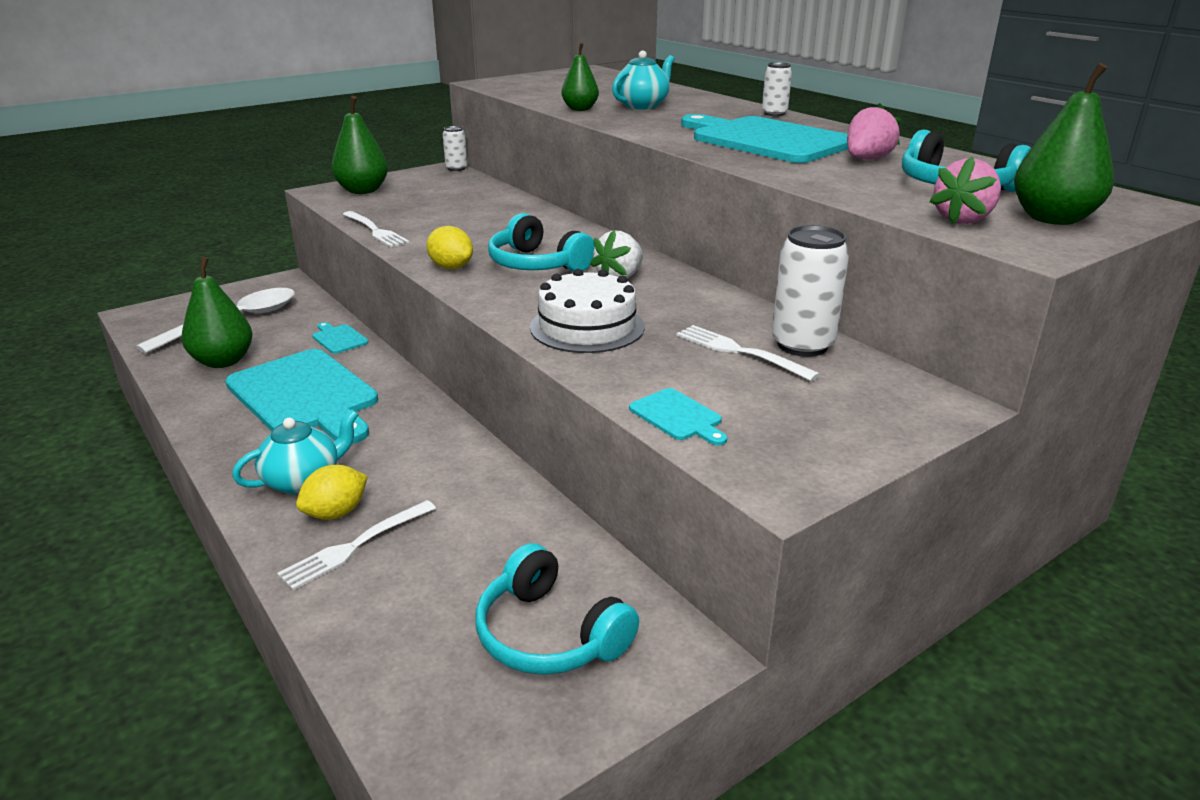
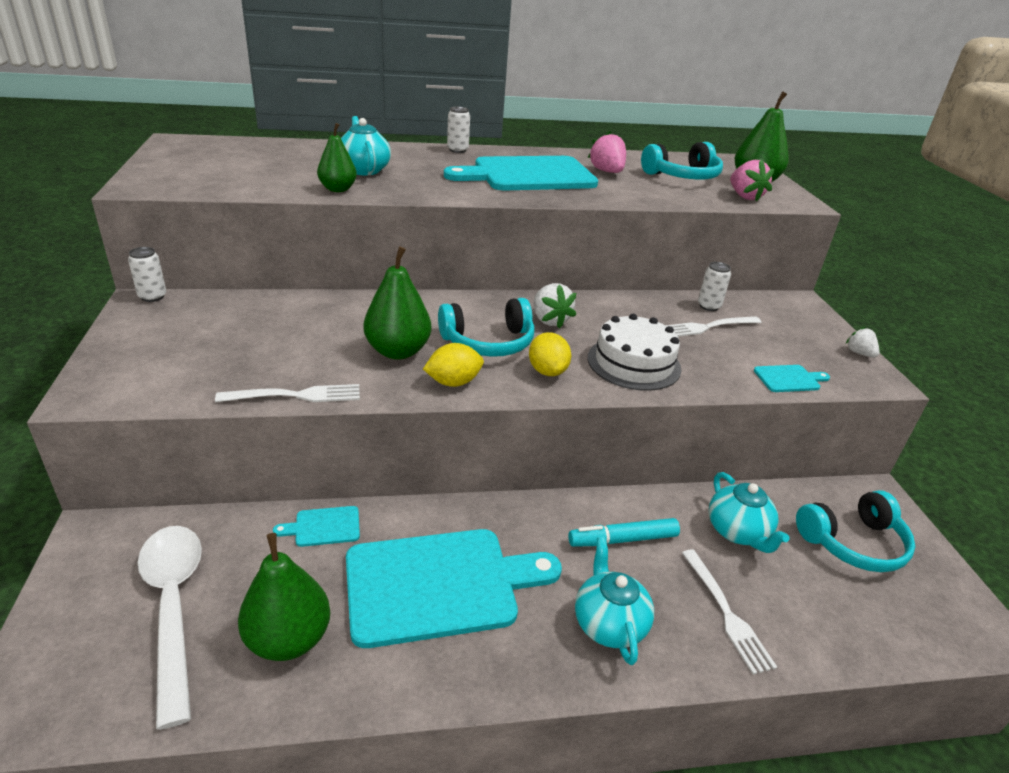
camera: 65 degrees left, 5 degrees up
(336, 513) = (673, 613): yellow lemon -> yellow lemon (547, 371)
(363, 191) = (137, 368): green pear -> green pear (398, 351)
(423, 466) = (623, 539): none -> turquoise marker
(494, 535) = (738, 532): none -> turquoise teapot
(802, 345) = (708, 306): white can -> white can, size x0.57
(843, 465) = (859, 353): none -> white strawberry

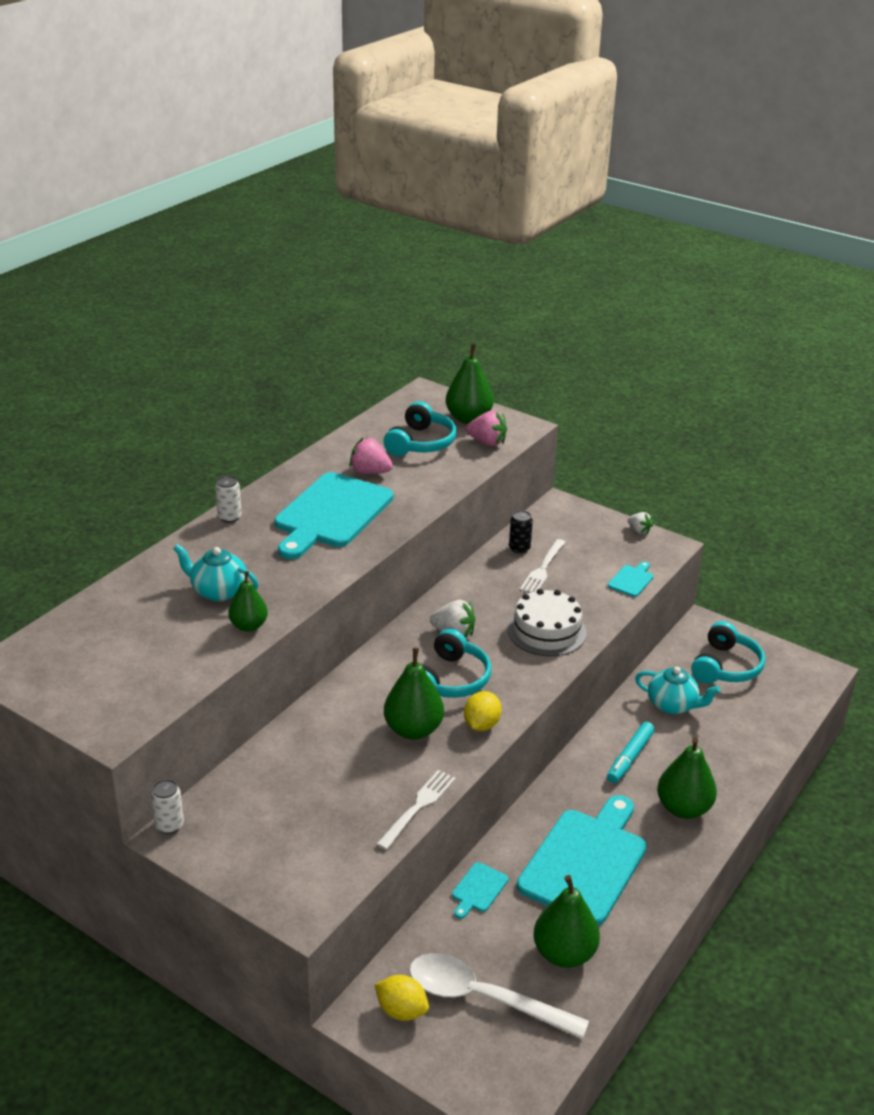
camera: 45 degrees left, 0 degrees up
(547, 371) = (514, 675): yellow lemon -> yellow lemon (401, 1010)
(609, 623) = (683, 808): turquoise teapot -> green pear
(708, 306) = (519, 548): white can -> black can
(726, 613) = (721, 756): white fork -> none
(859, 353) = (639, 530): white strawberry -> white strawberry turned 150 degrees counterclockwise

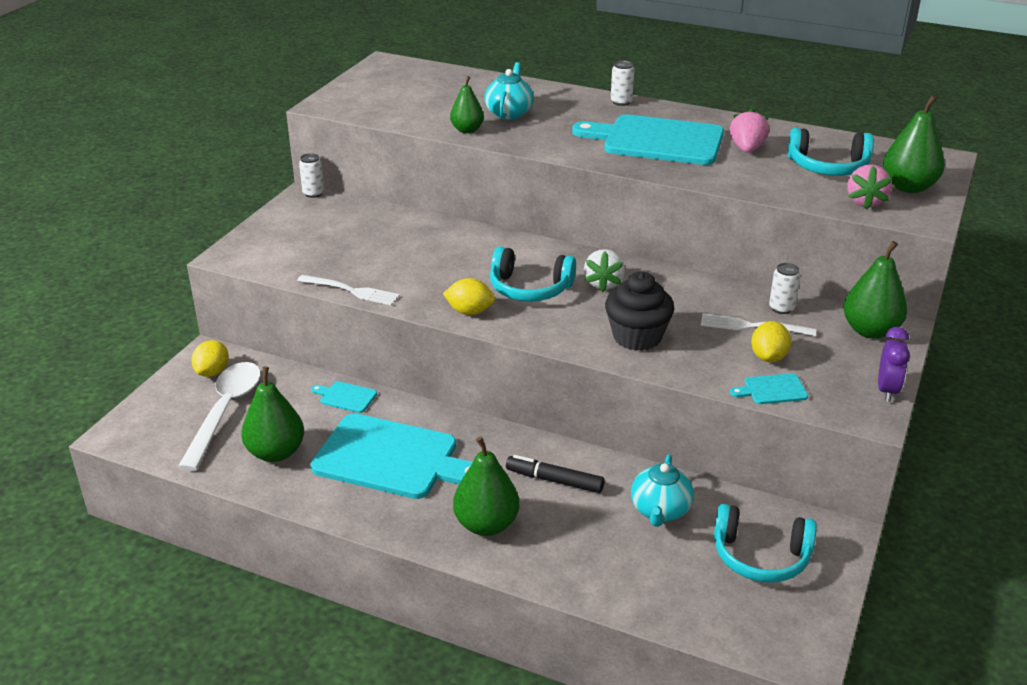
camera: 80 degrees right, 0 degrees up
(413, 730) = (451, 278): green pear -> green pear (870, 331)
(519, 548) = (781, 308): black can -> white can
(546, 631) = (637, 337): white cake -> black cupcake
(588, 571) = (768, 357): none -> yellow lemon
(630, 757) = (555, 480): turquoise marker -> black marker
(632, 580) = (772, 390): turquoise cutting board -> turquoise cutting board turned 150 degrees clockwise
(639, 530) = (887, 390): white strawberry -> purple clock

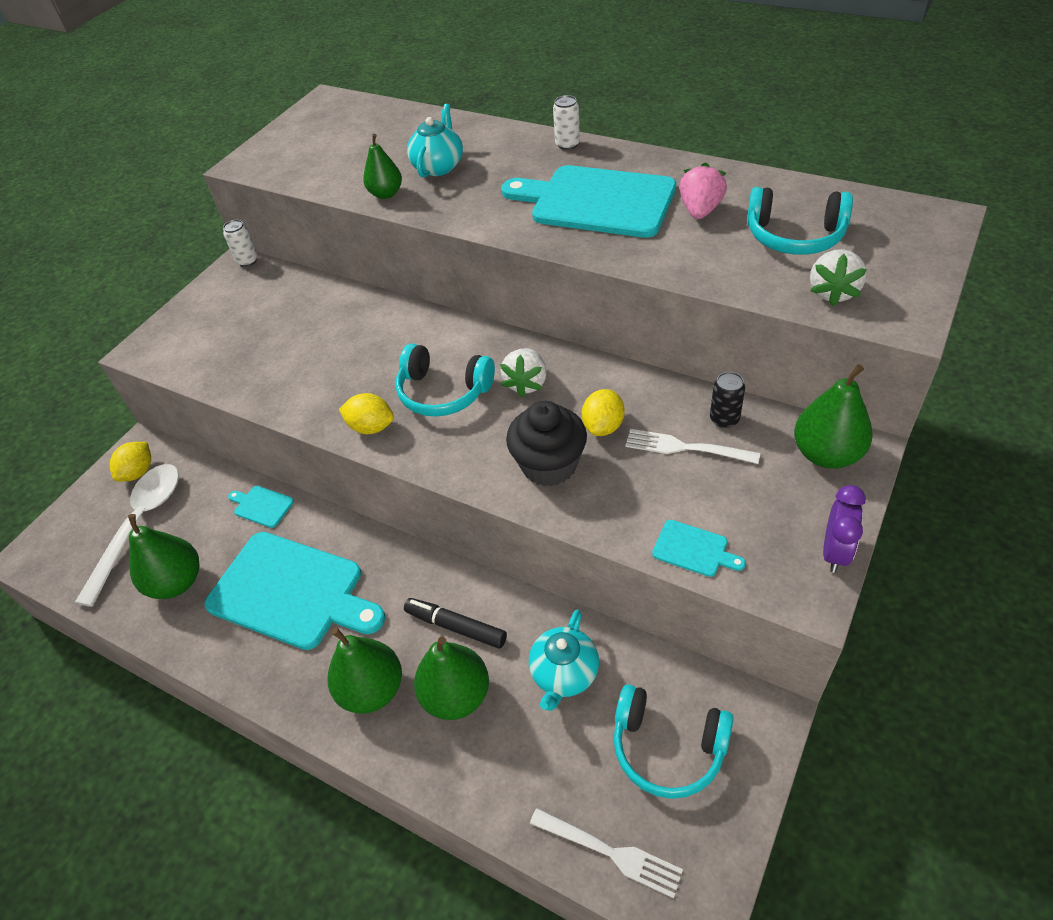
camera: 10 degrees right, 15 degrees up
(351, 291) = (253, 397): white fork -> white fork (610, 852)
(768, 357) = (697, 497): yellow lemon -> yellow lemon (603, 426)
(772, 390) = (693, 549): turquoise cutting board -> turquoise cutting board turned 150 degrees counterclockwise
(781, 308) = (724, 419): white can -> black can
(865, 202) = (832, 292): pink strawberry -> white strawberry
(908, 187) = (891, 266): green pear -> green pear (456, 695)

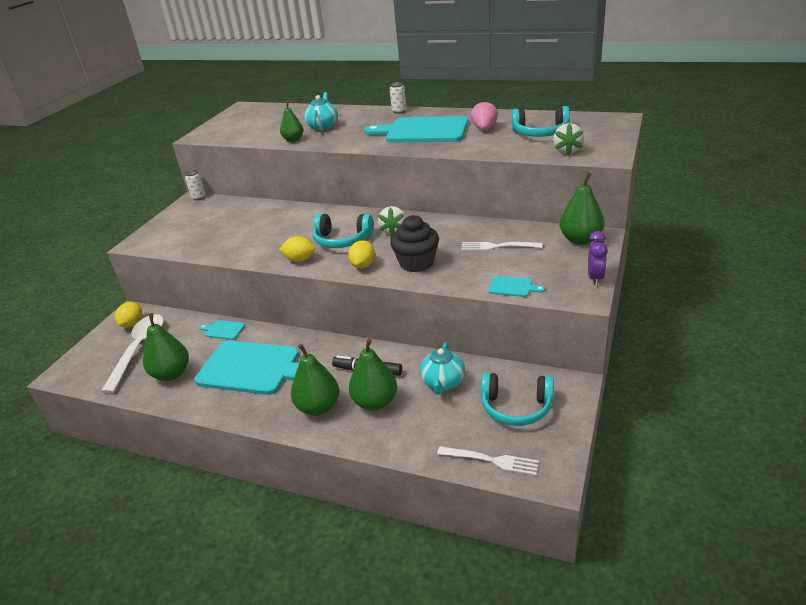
camera: 10 degrees left, 15 degrees down
(603, 426) = (445, 243): yellow lemon -> yellow lemon (363, 265)
(724, 419) = (517, 232): black can -> none

